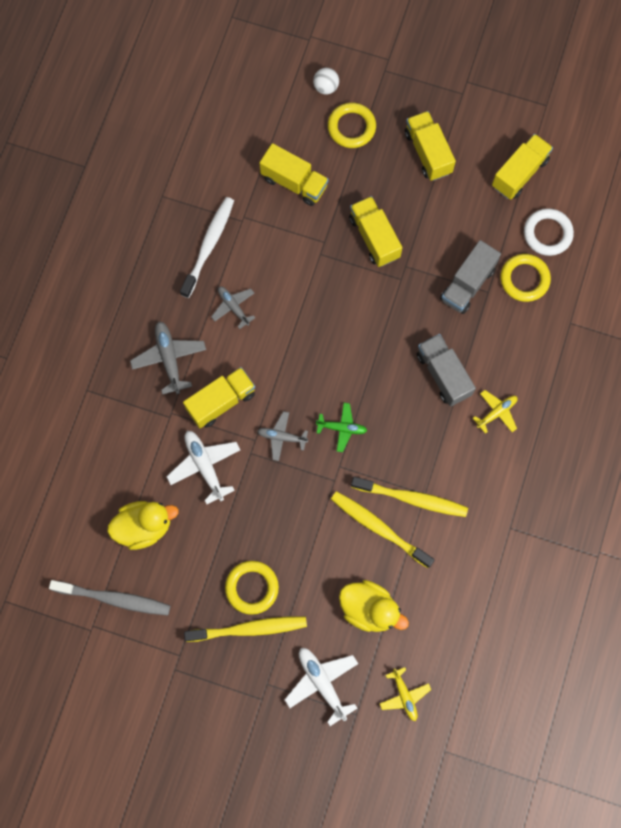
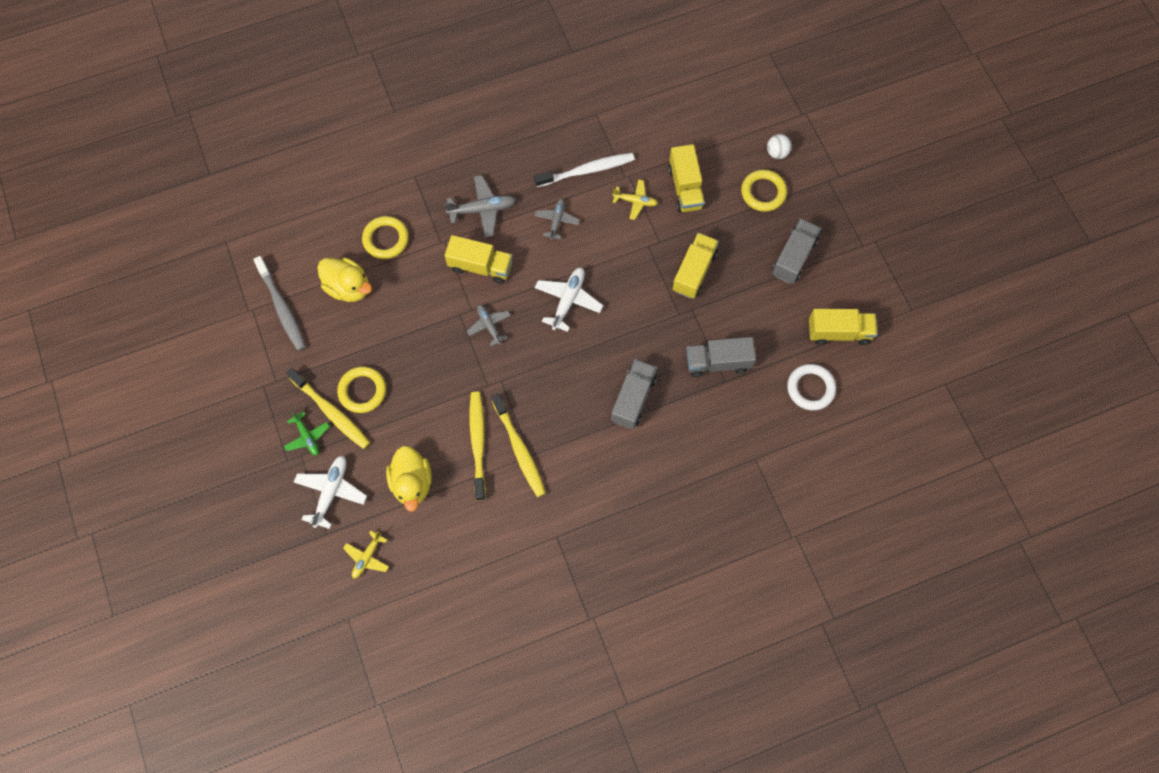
camera: 50 degrees right, 5 degrees down
(169, 358) = (482, 209): grey plane -> grey plane turned 45 degrees clockwise
(204, 466) = (424, 292): white plane -> white plane (568, 300)
(342, 428) = (531, 360): green plane -> green plane (307, 437)
(428, 153) = (793, 257): yellow truck -> grey truck
(496, 412) = (637, 459): yellow plane -> yellow plane (635, 201)
(524, 279) = (759, 399): yellow ring -> yellow ring (386, 239)

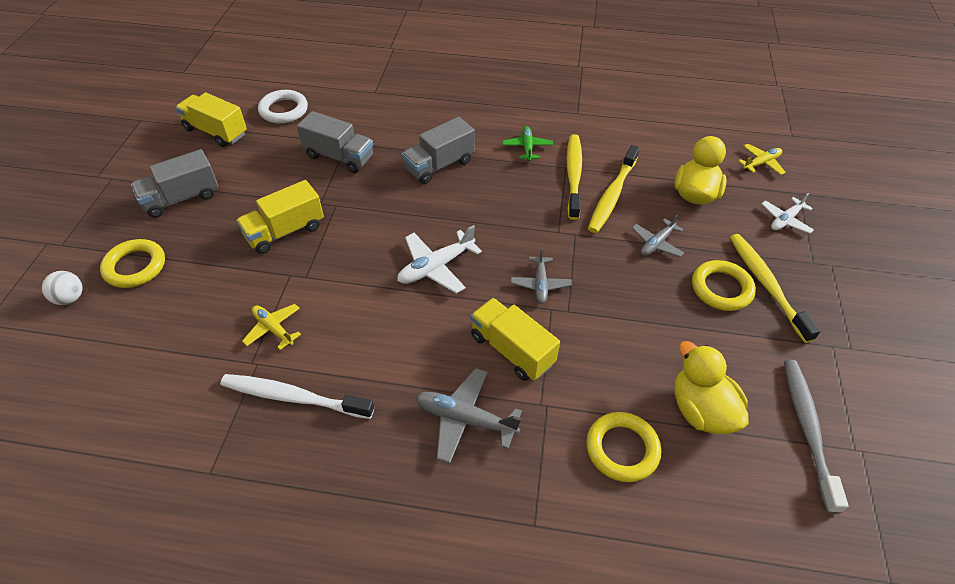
camera: 150 degrees left, 20 degrees down
(307, 437) = (802, 275): green plane -> green plane (527, 147)
(331, 492) = (785, 220): white plane -> white plane, size x0.66
(556, 221) = (382, 355): grey plane -> grey plane (656, 243)
(685, 188) = (205, 314): yellow truck -> none

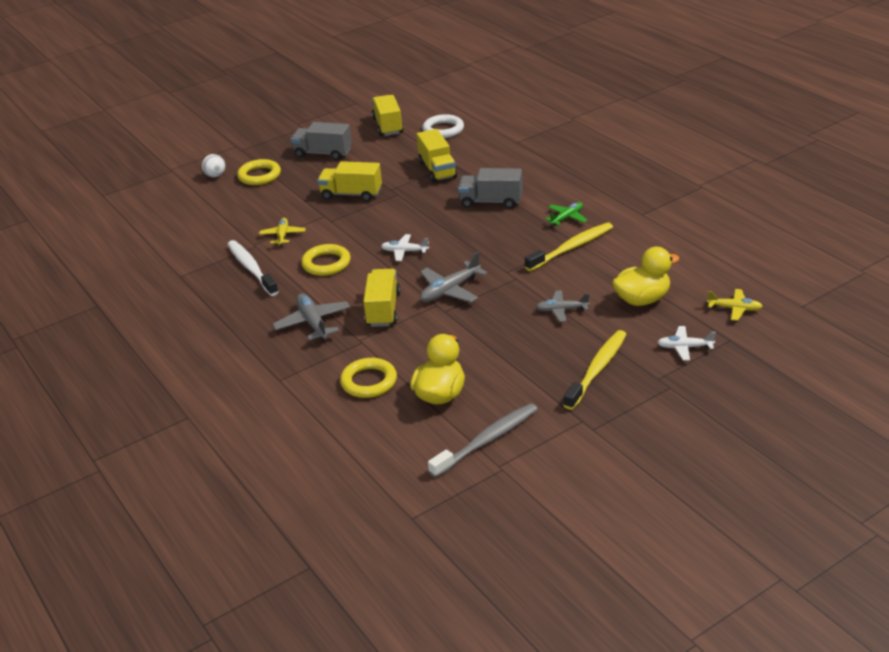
camera: 50 degrees right, 15 degrees down
(339, 157) = (437, 170): grey truck -> yellow truck
(436, 267) = (404, 251): white plane -> white plane, size x0.66
(540, 284) = (450, 290): grey plane -> grey plane, size x1.52
(612, 195) = (578, 271): yellow toothbrush -> none
(721, 288) = (561, 354): yellow ring -> yellow ring (326, 263)

